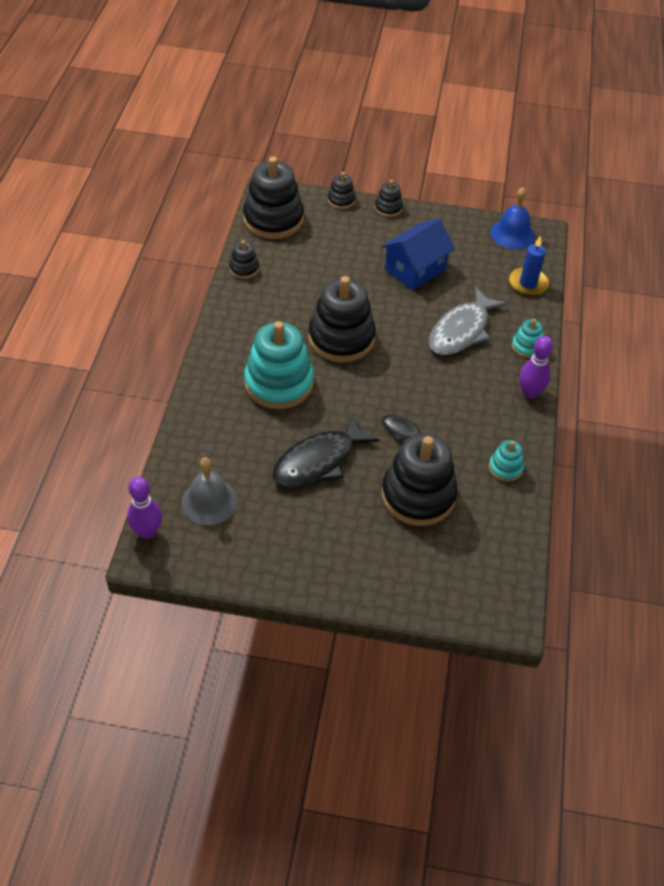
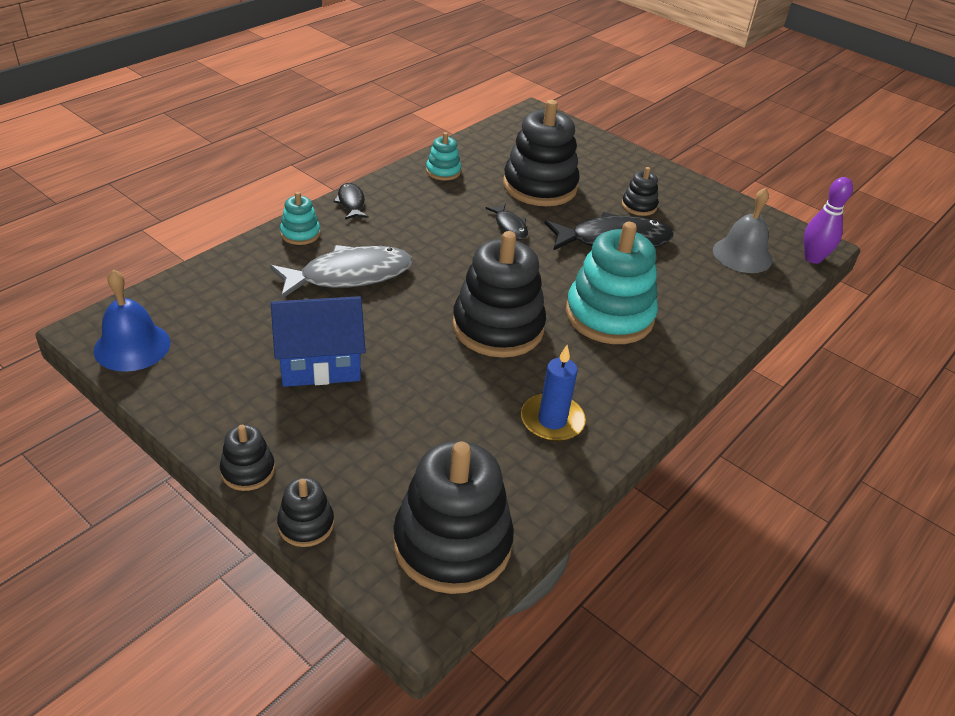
camera: 150 degrees left, 10 degrees down
(244, 269) = (561, 475): black stacking toy -> black stacking toy (639, 206)
(528, 283) = (207, 284): blue candle -> blue candle (552, 420)
(530, 393) = (351, 203): purple bowling pin -> black fish

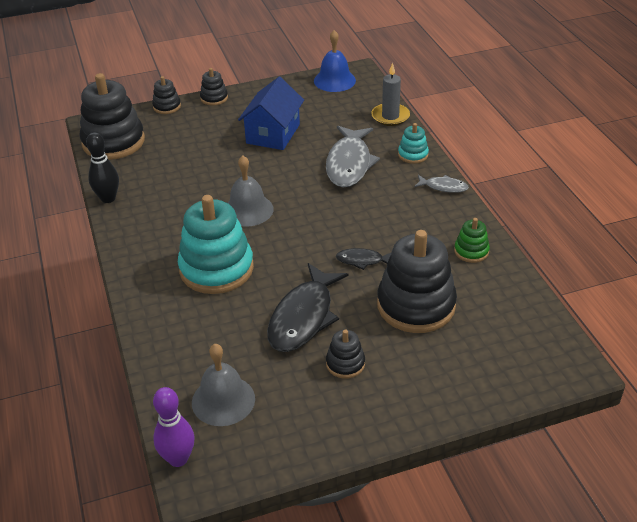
camera: 125 degrees right, 0 degrees up
(218, 269) = (390, 116): none -> grey candle
(351, 203) = (443, 187): black fish -> grey fish
(443, 171) = (471, 251): turquoise stacking toy -> green stacking toy
(498, 327) = (248, 210): black stacking toy -> grey bell
(552, 420) = (152, 202): blue candle -> none
(582, 471) = (108, 198): none -> black bowling pin

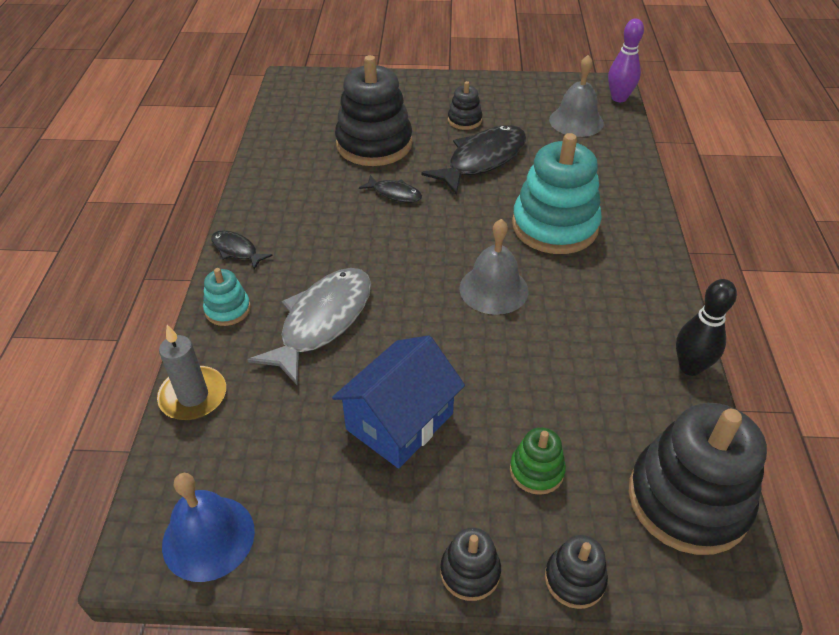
camera: 160 degrees left, 5 degrees up
(443, 187) = (236, 250): grey fish -> black fish
(471, 251) = (280, 174): green stacking toy -> green stacking toy (536, 471)

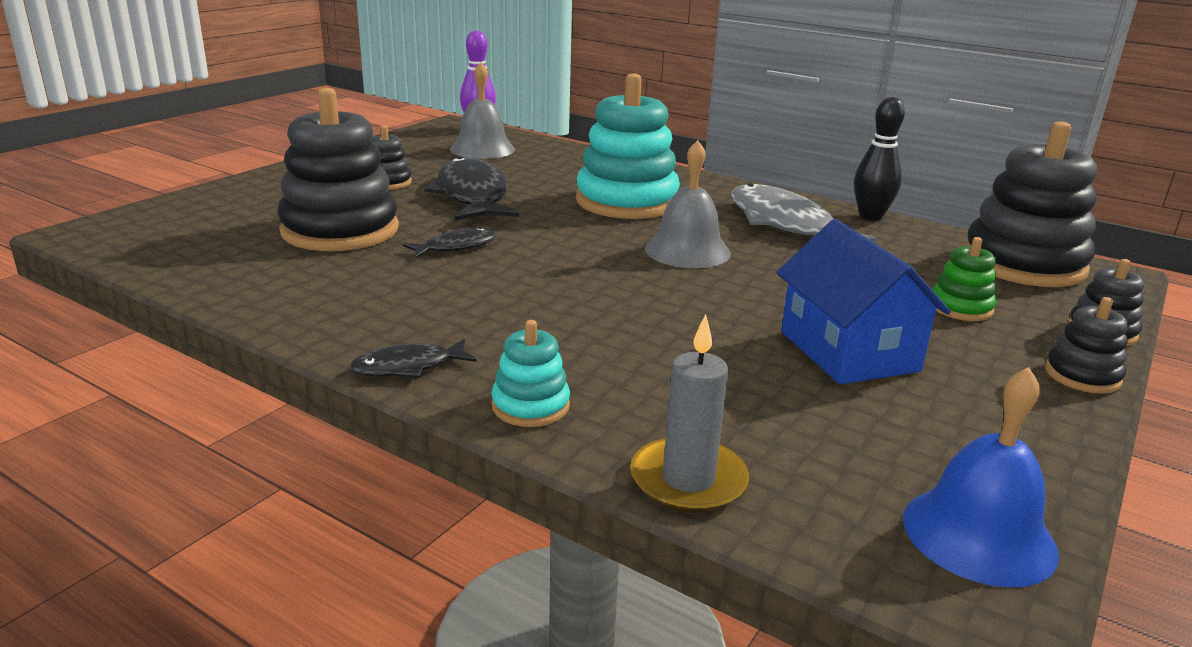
camera: 60 degrees left, 20 degrees down
(322, 321) = (635, 348): grey fish -> grey fish (785, 224)

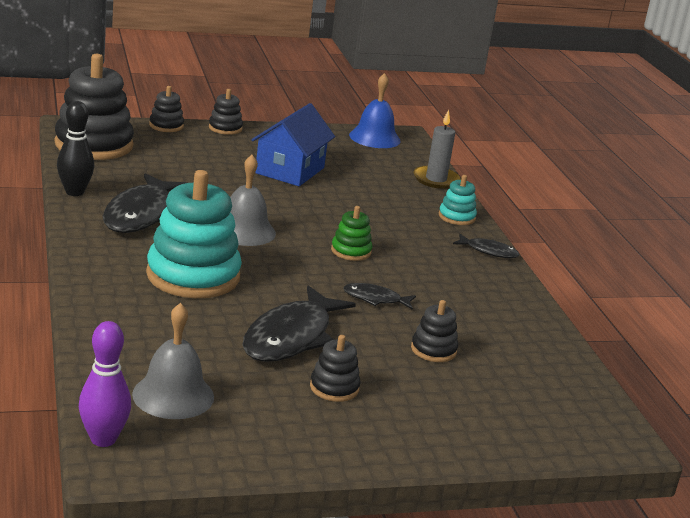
camera: 140 degrees left, 0 degrees up
(340, 230) = (433, 350): black stacking toy -> black stacking toy, size x0.47
(785, 224) = (141, 214): grey fish -> black fish
(960, 308) = (192, 154): green stacking toy -> green stacking toy (351, 251)

